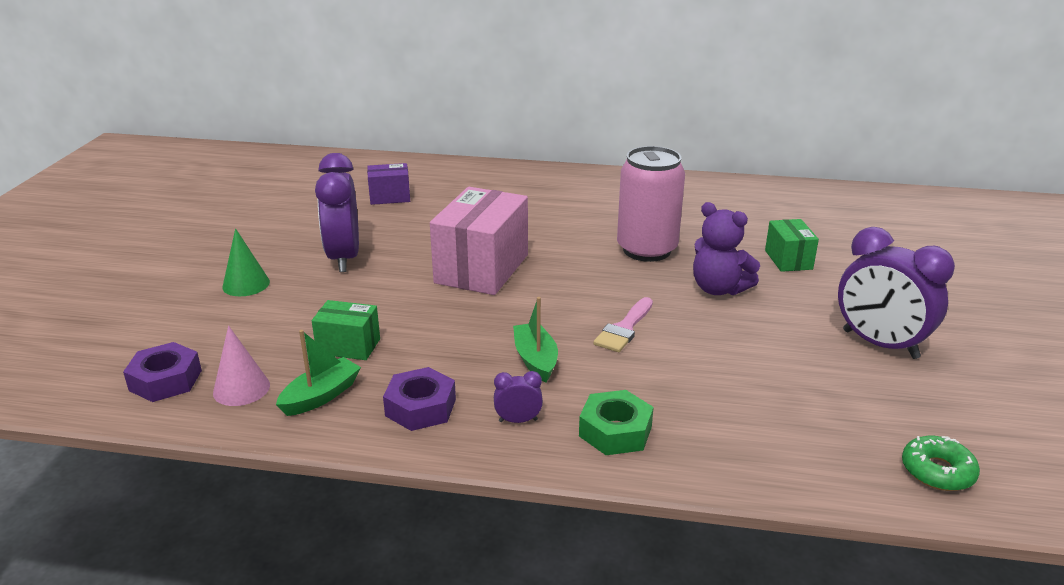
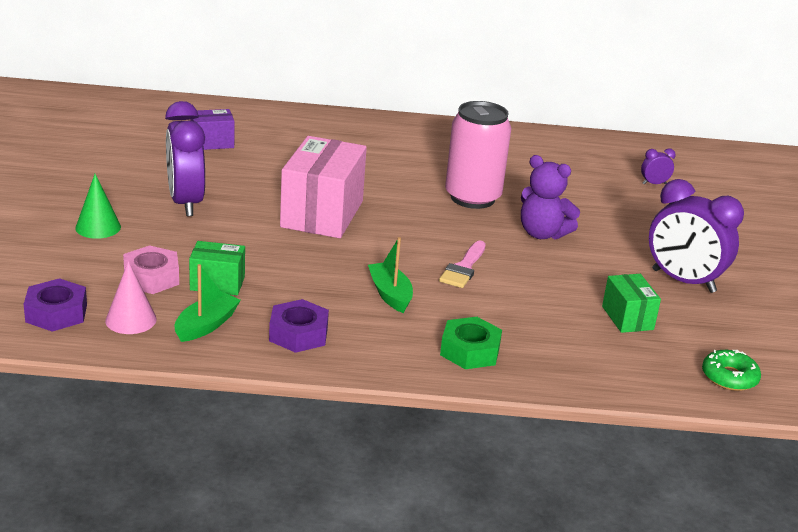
camera: 10 degrees left, 0 degrees up
(280, 340) = (151, 278): none -> pink nut
(518, 420) = (386, 343): purple clock -> purple clock (654, 184)
(788, 260) = (601, 208): green box -> green box (627, 318)

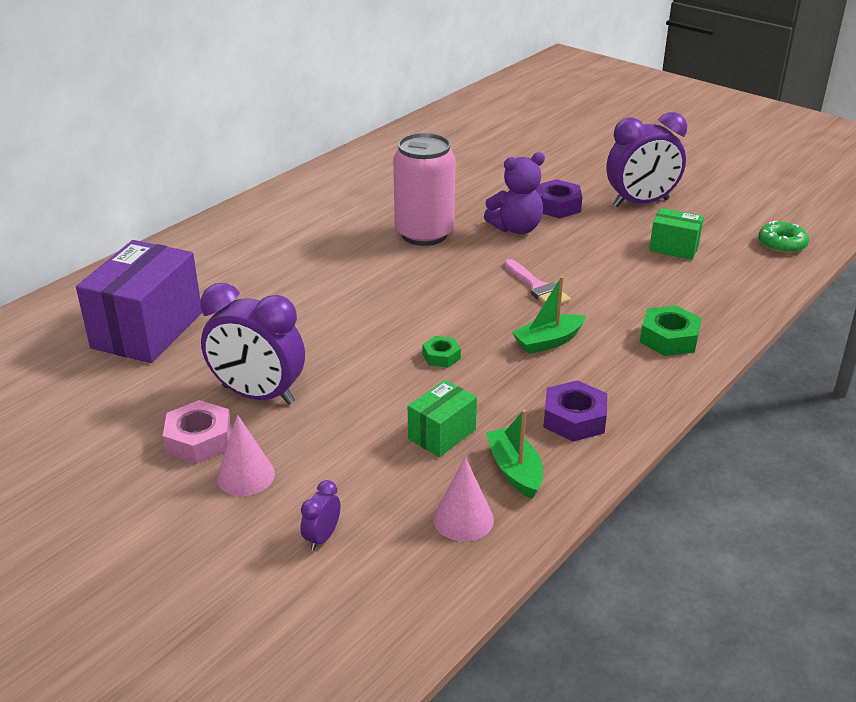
camera: 50 degrees left, 5 degrees up
(56, 313) = (404, 571): purple nut -> purple nut (557, 206)
(98, 227) = (245, 475): green cone -> pink cone
(151, 278) = (391, 474): pink nut -> pink nut (199, 440)
(212, 143) = (147, 330): purple box -> purple box, size x1.93
(312, 255) = (441, 356): none -> green nut
(322, 214) = (370, 321): pink box -> none
(390, 294) = (548, 342): green boat -> green boat turned 45 degrees counterclockwise
(654, 184) = (487, 149): purple clock -> purple clock (322, 537)

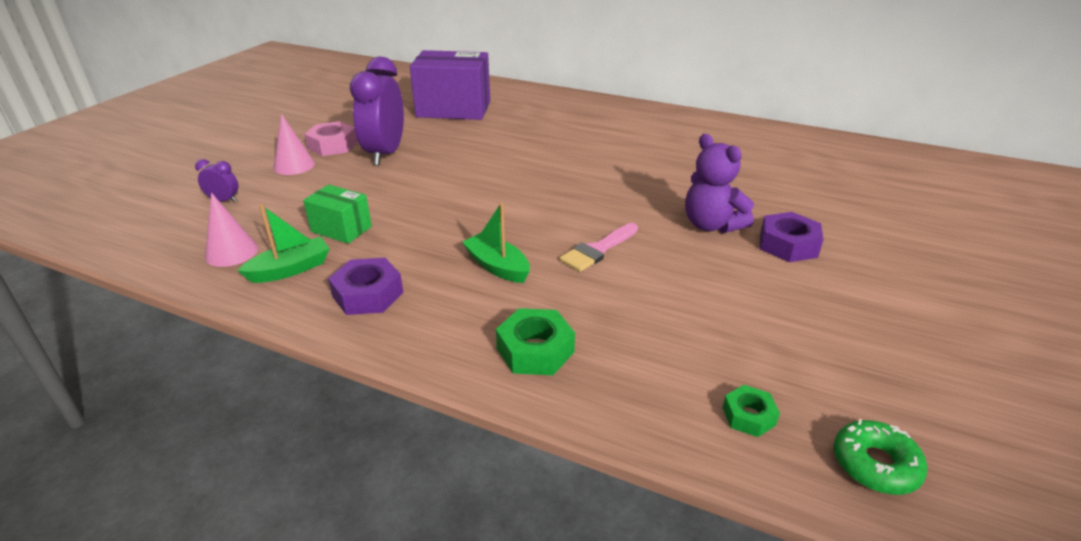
camera: 75 degrees right, 0 degrees up
(424, 234) = (657, 180): pink can -> none
(441, 356) = (454, 214): green nut -> green nut (748, 416)
(641, 203) = (862, 306): purple clock -> none
(674, 248) = (762, 343): green box -> none

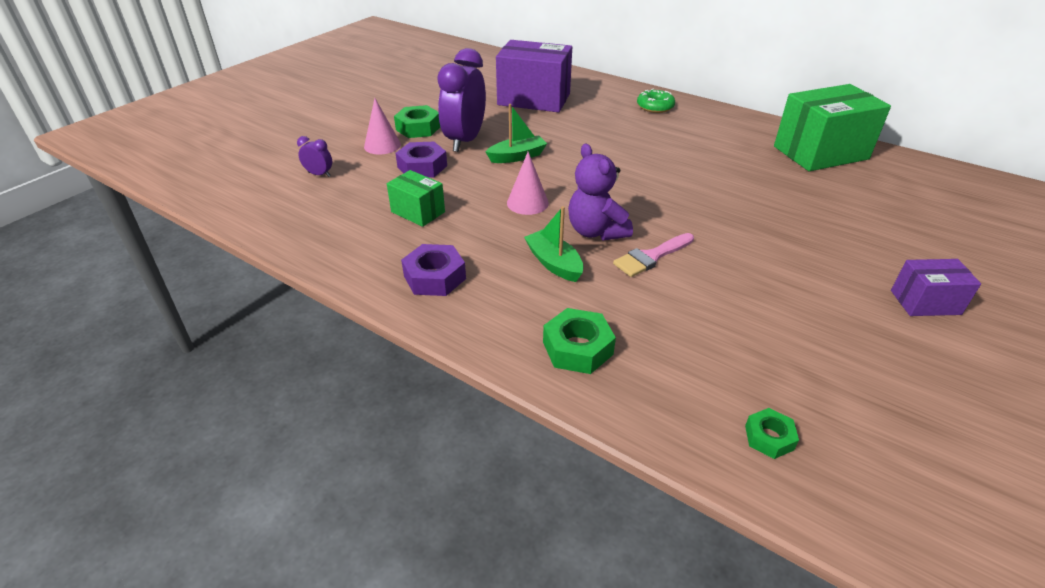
camera: 10 degrees right, 5 degrees up
(231, 252) = (322, 224): pink cone -> pink cone (527, 203)
(290, 269) = (370, 246): green boat -> green boat (517, 156)
(332, 145) = (418, 128): pink nut -> green nut
(711, 225) = (768, 243): purple teddy bear -> purple teddy bear (596, 231)
(744, 138) = (820, 153): none -> green box
(788, 245) = (843, 271): purple nut -> purple nut (422, 166)
(869, 265) = (925, 302): none -> purple box
(875, 464) = (885, 502): green donut -> green donut (655, 107)

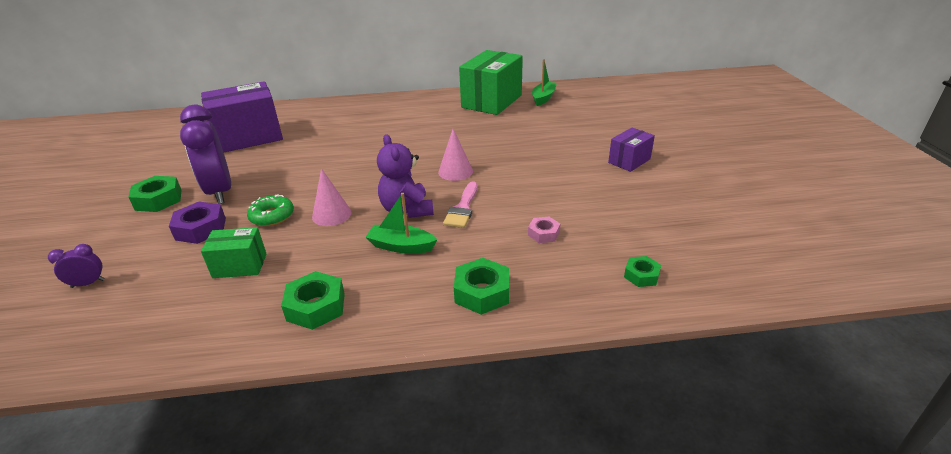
camera: 40 degrees left, 5 degrees down
(382, 145) = (135, 229): pink cone -> pink cone (455, 171)
(434, 277) = (316, 307): purple nut -> green nut
(517, 156) = (283, 185): green boat -> green boat (543, 98)
(596, 231) = (407, 210): purple teddy bear -> purple teddy bear turned 45 degrees clockwise
(655, 107) = (355, 110): green donut -> green donut (272, 216)
(707, 328) = (543, 234): none -> pink nut

